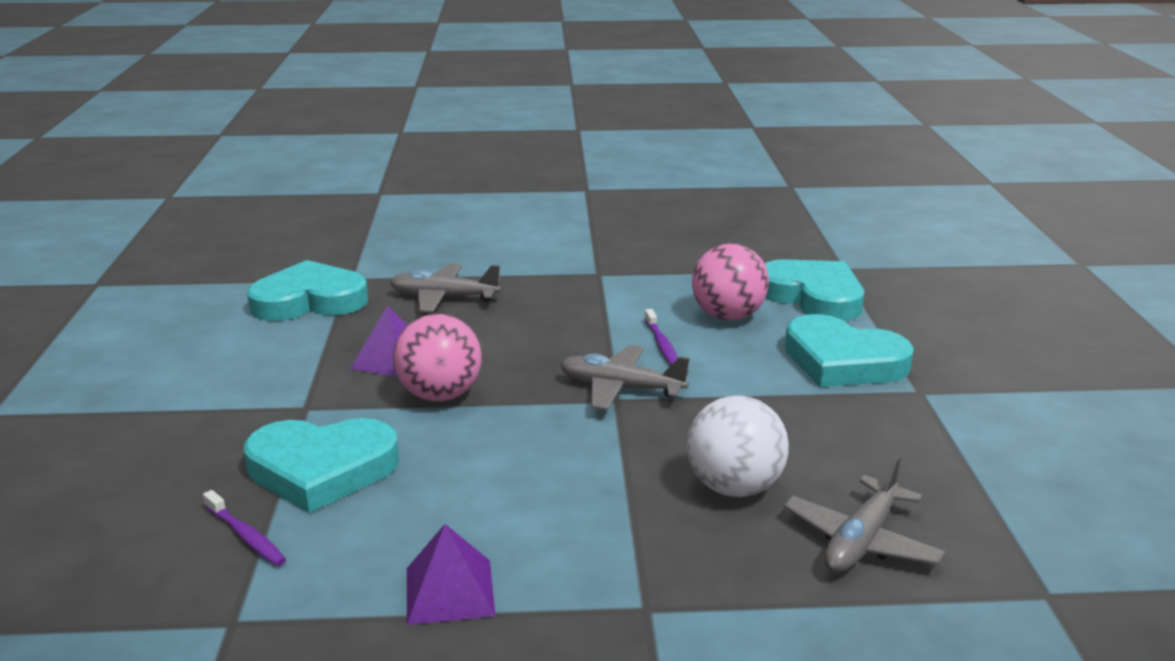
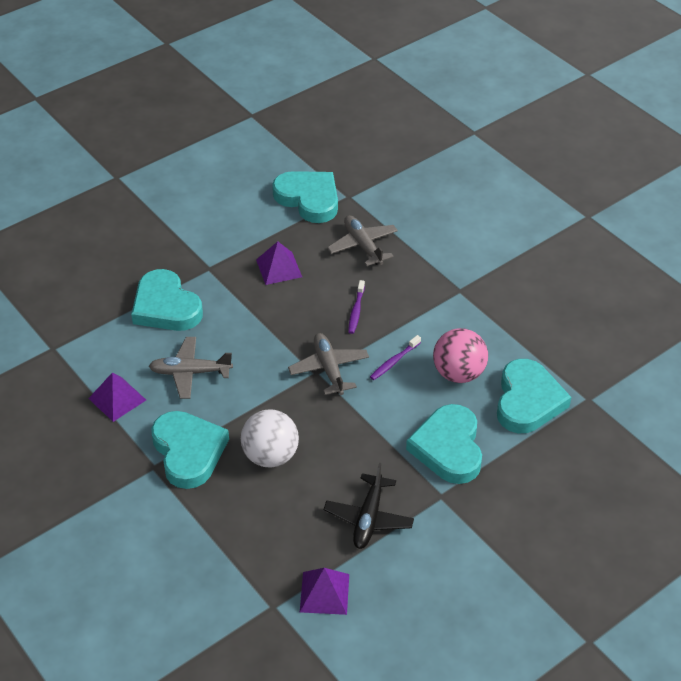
camera: 55 degrees right, 20 degrees up
(246, 536) = (103, 316): purple toothbrush -> purple toothbrush (356, 311)
(440, 395) = (260, 306): pink ball -> none
(650, 559) = (188, 452): none -> turquoise heart
(861, 541) = (263, 521): grey plane -> grey plane (190, 372)
(920, 453) = (368, 518): none -> black plane
(1043, 537) = (324, 593): none -> purple pyramid

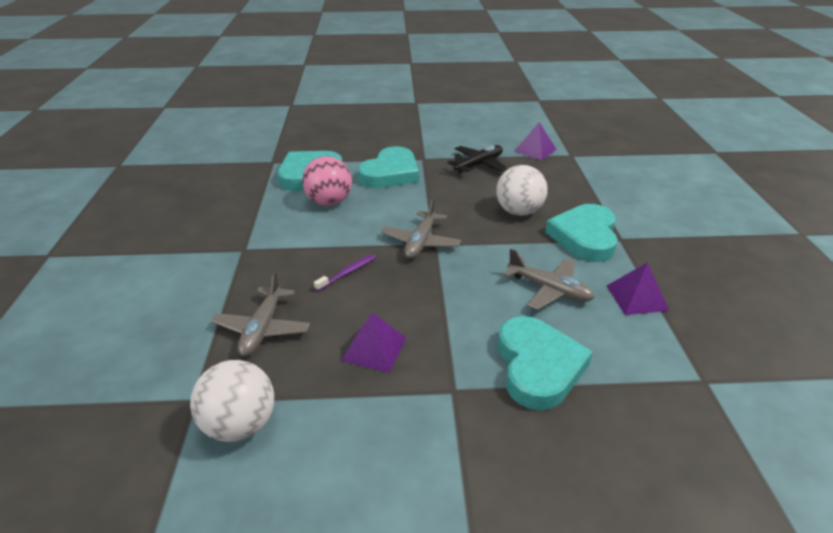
camera: 145 degrees left, 10 degrees down
(309, 199) = (240, 425): turquoise heart -> white ball
(394, 361) = (364, 226): purple toothbrush -> none

